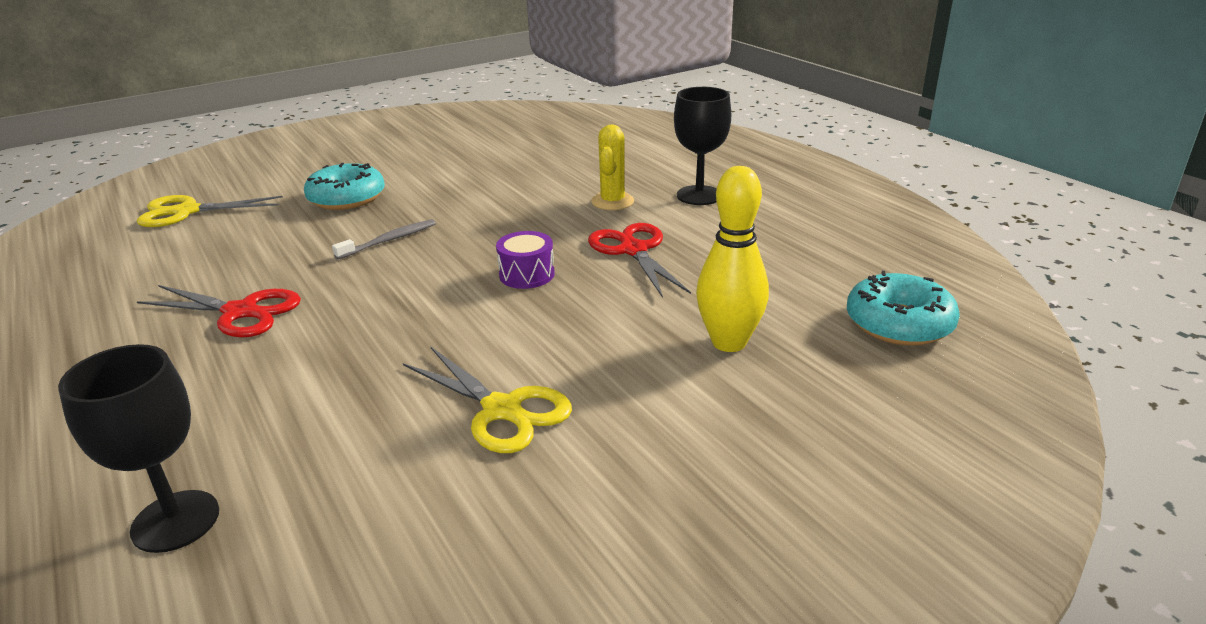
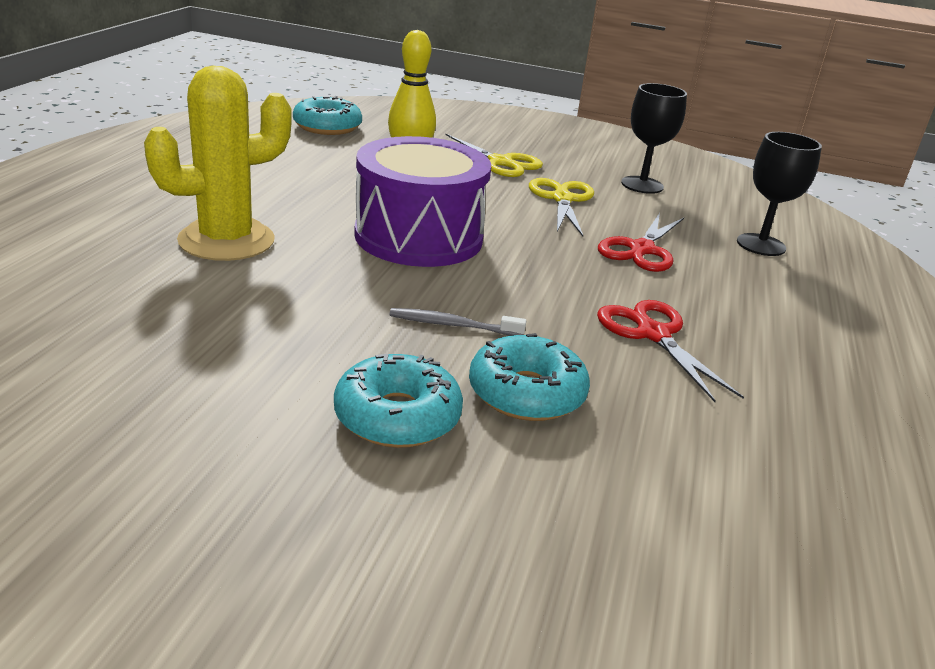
camera: 135 degrees left, 0 degrees up
(187, 212) = (610, 550): yellow scissors -> yellow scissors (500, 162)
(294, 236) = (526, 393): none -> turquoise donut
(527, 274) = (418, 237): purple drum -> purple drum, size x2.43
(612, 202) = (226, 240): yellow cactus -> yellow cactus, size x1.83
(633, 250) = (323, 208): red scissors -> red scissors (641, 249)
(699, 195) = (170, 205): black goblet -> black goblet (642, 185)

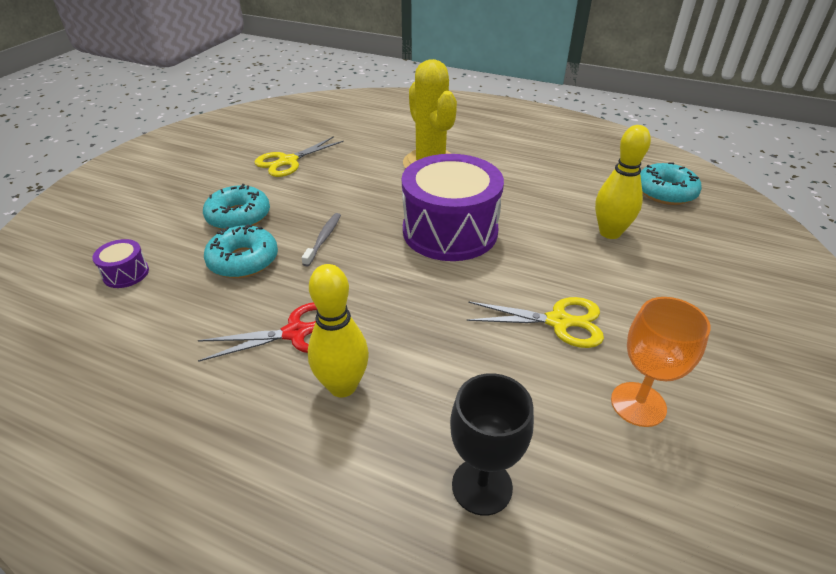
camera: 100 degrees right, 10 degrees up
(500, 162) = (641, 289): yellow scissors -> yellow scissors (288, 161)
(607, 527) = (126, 273): none -> purple drum
(641, 249) = (449, 360): red scissors -> none
(642, 185) = (638, 404): black goblet -> orange goblet
(709, 302) = (342, 386): none -> yellow bowling pin

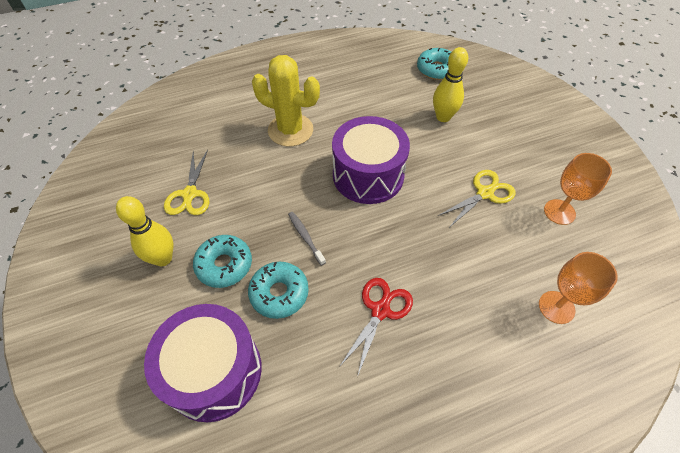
camera: 45 degrees left, 15 degrees up
(126, 273) = (214, 371): purple drum -> purple drum, size x2.43
(342, 386) = (444, 317): yellow bowling pin -> yellow bowling pin (163, 258)
(482, 486) = (556, 307): black goblet -> orange goblet

